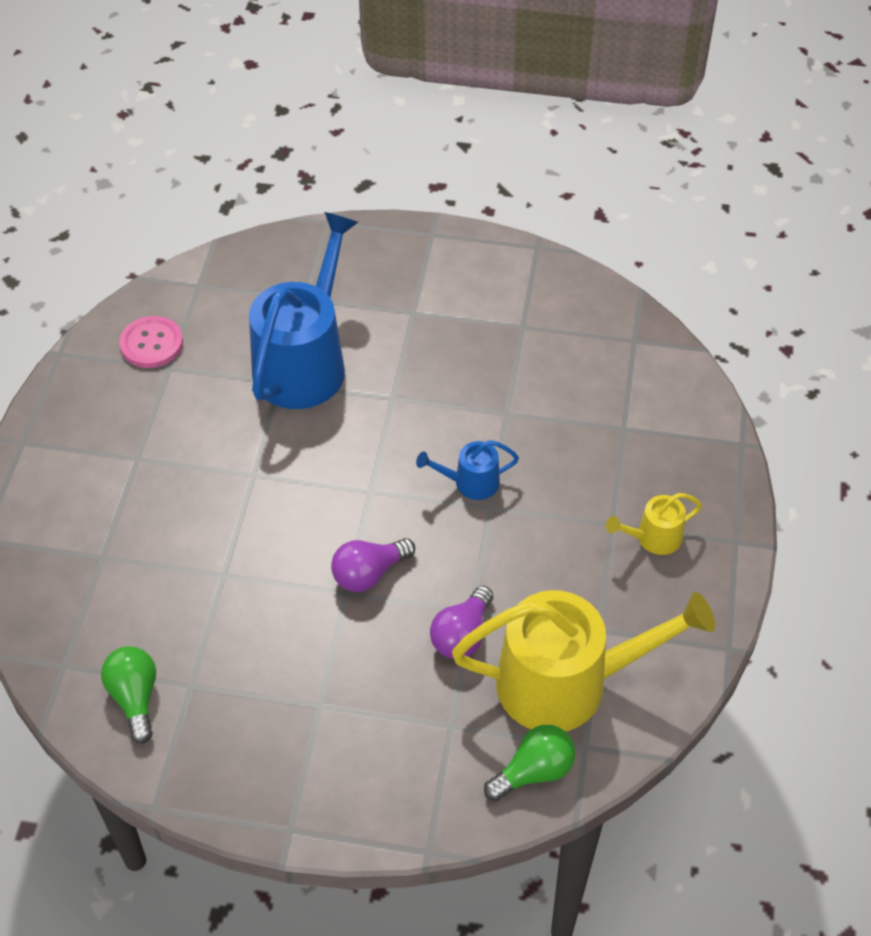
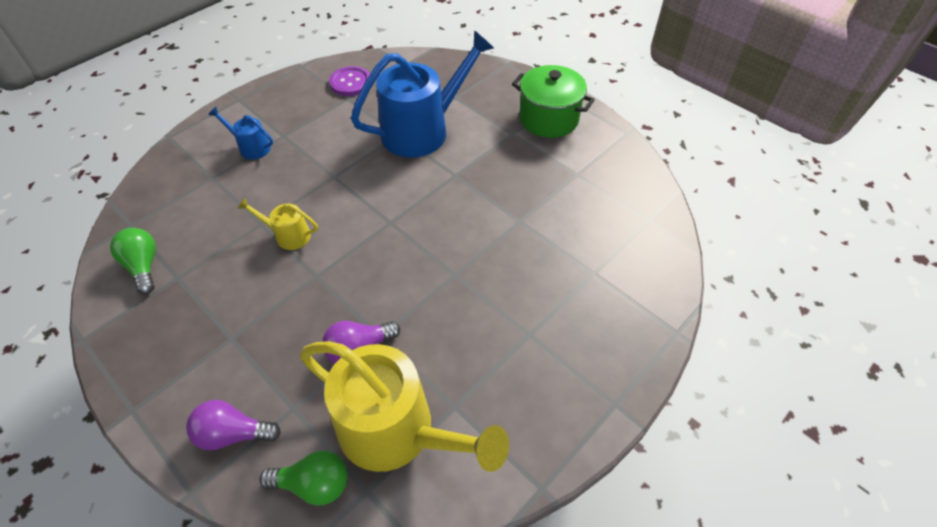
camera: 35 degrees right, 0 degrees up
(135, 697) = (143, 266): green light bulb -> green light bulb turned 45 degrees counterclockwise
(151, 344) = (350, 82): pink button -> purple button
(369, 573) = (340, 272): purple light bulb -> purple light bulb (233, 433)
(439, 272) = (548, 119): none -> green pot
(470, 482) = (456, 251): blue watering can -> blue watering can (251, 147)
(653, 538) = (551, 362): yellow watering can -> yellow watering can (288, 235)

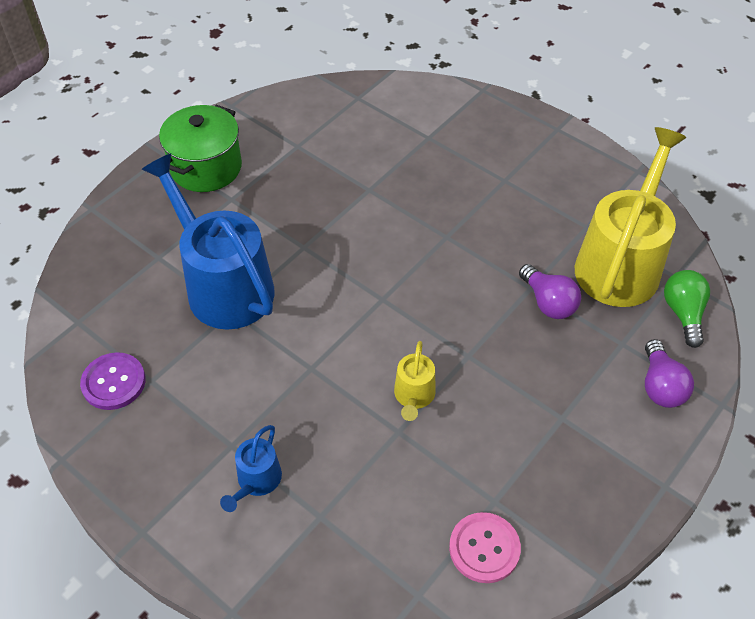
camera: 95 degrees left, 0 degrees up
(143, 266) = (484, 548): green light bulb -> pink button

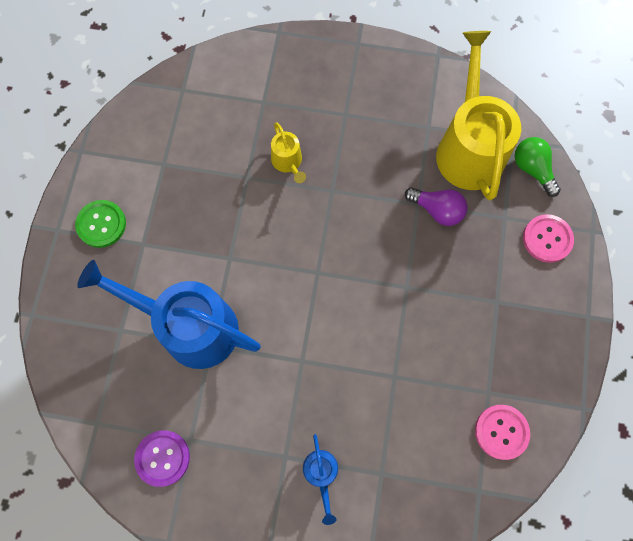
camera: 30 degrees left, 20 degrees up
(206, 167) = (101, 224): green pot -> green button
(414, 396) = (388, 342): yellow watering can -> yellow watering can (288, 162)
(660, 386) = (547, 239): purple light bulb -> pink button

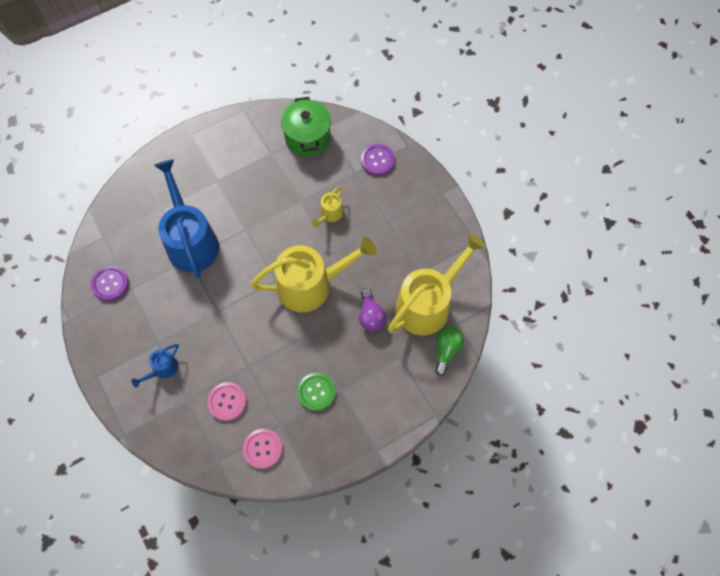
camera: 50 degrees right, 5 degrees down
(101, 224) = (211, 153): green button -> green button (316, 392)
(177, 115) = (307, 137): none -> green pot
(268, 71) = (377, 160): none -> purple button
(353, 241) = (311, 285): none -> yellow watering can
(547, 239) = (407, 391): pink button -> pink button (227, 401)

